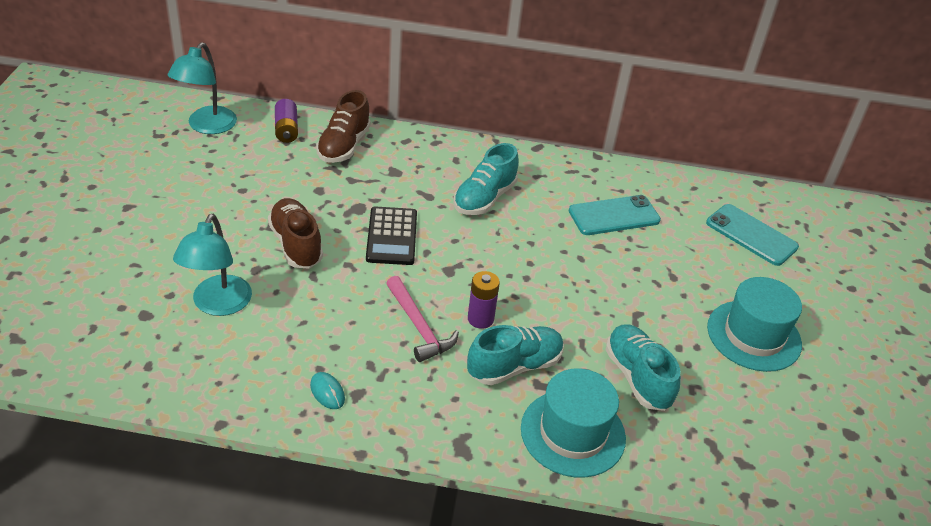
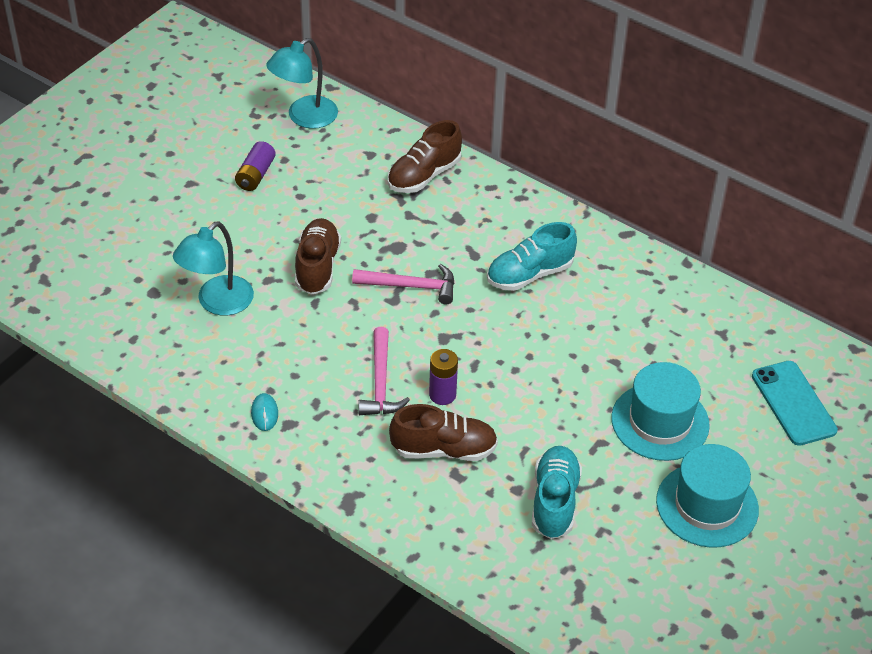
camera: 30 degrees right, 5 degrees up
(286, 129) = (378, 141): purple battery -> purple battery (255, 175)
(392, 236) = (411, 286): black calculator -> pink hammer
(514, 366) = (444, 449): turquoise shoe -> brown shoe
(573, 433) = (455, 527): turquoise hat -> turquoise hat (660, 422)
(614, 216) = (654, 334): turquoise phone -> none

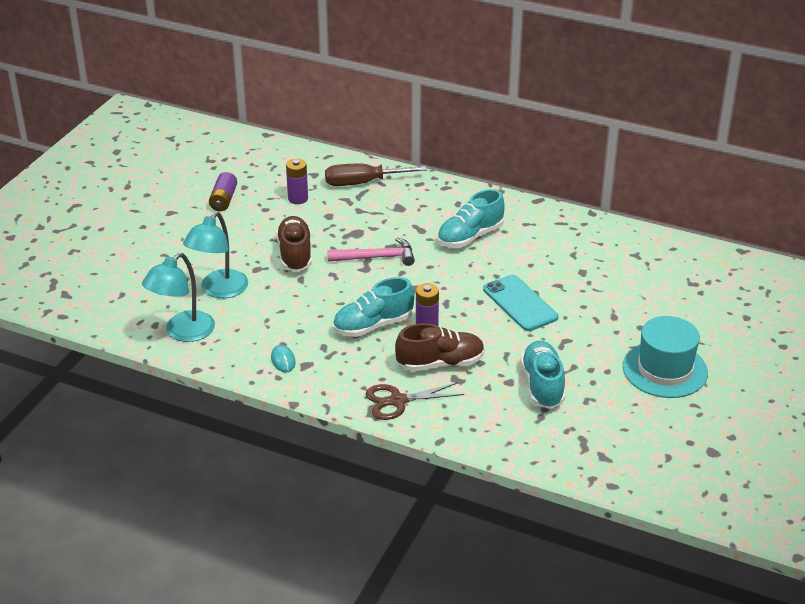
camera: 10 degrees left, 10 degrees down
(304, 117) = (252, 157): turquoise lamp -> turquoise lamp (183, 332)
(342, 186) = (298, 198): none -> purple battery
(380, 382) = (373, 325): pink hammer -> turquoise shoe
(380, 493) = (397, 401): none -> brown scissors
(424, 175) = (362, 183): brown shoe -> brown screwdriver
(660, 422) = (608, 320): turquoise hat -> none
(793, 403) = (707, 293): turquoise phone -> turquoise phone (520, 303)

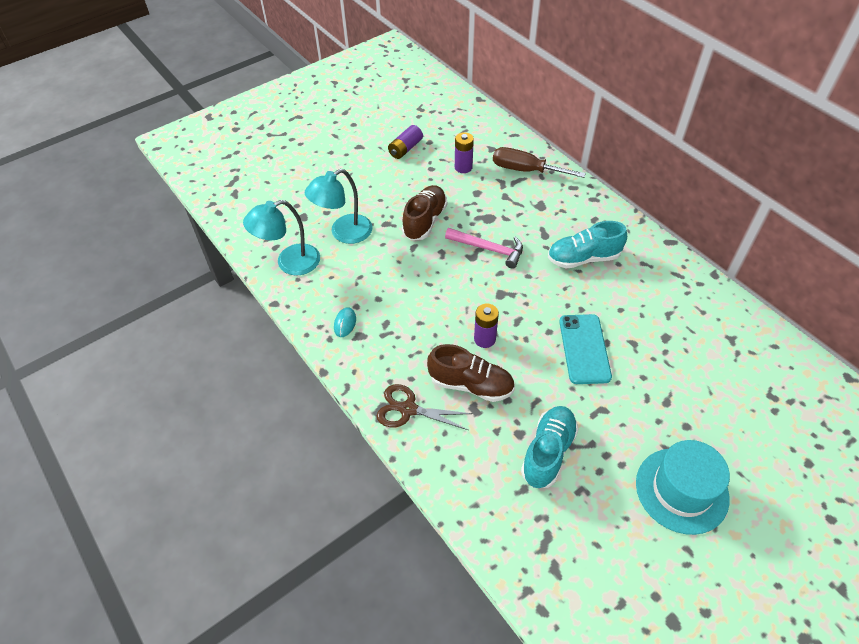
camera: 30 degrees right, 15 degrees up
(373, 325) = (440, 318): turquoise shoe -> none

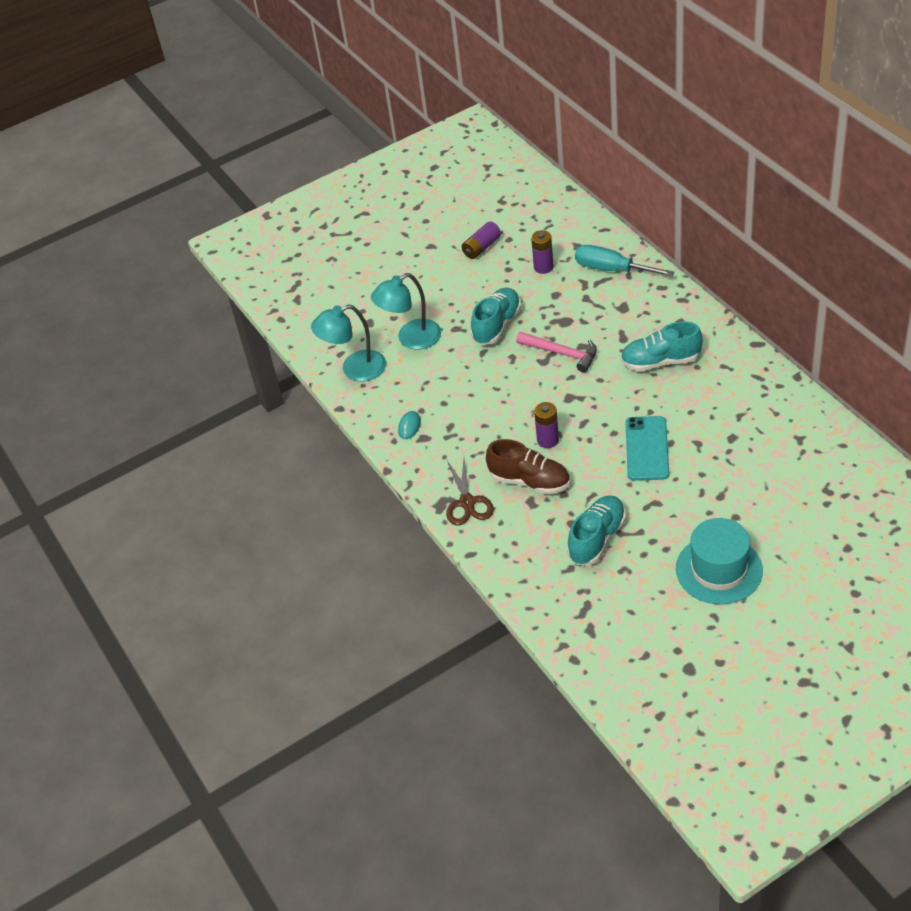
camera: 10 degrees right, 5 degrees down
(408, 409) = (467, 502): brown scissors -> brown scissors turned 120 degrees counterclockwise
(425, 221) = (497, 325): brown shoe -> turquoise shoe
(525, 170) = (612, 269): brown screwdriver -> turquoise screwdriver

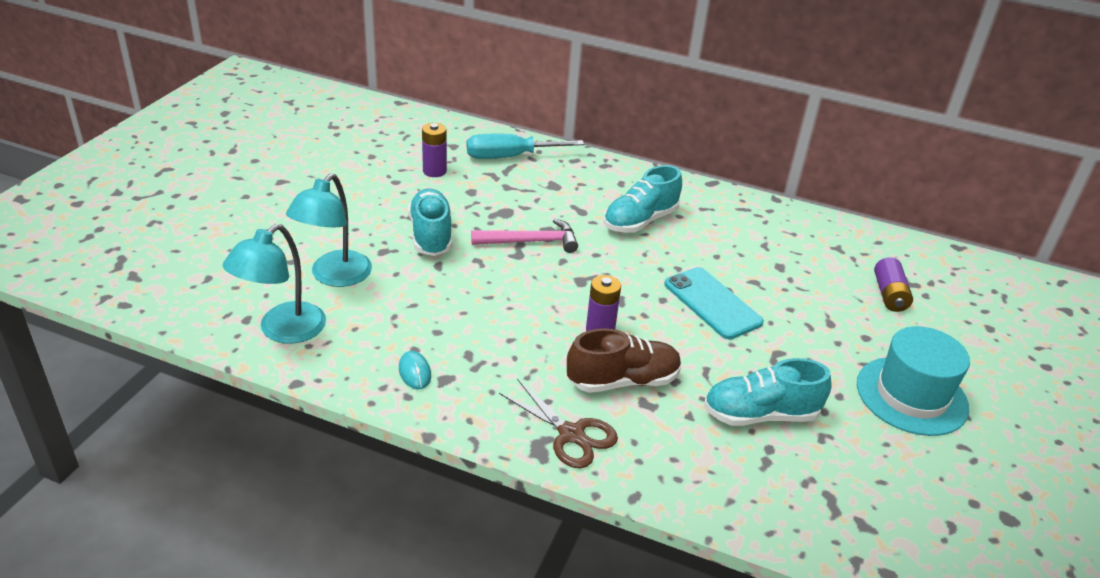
camera: 45 degrees left, 10 degrees down
(481, 247) = (346, 169): purple battery -> purple battery (889, 295)
(597, 539) = (760, 415): turquoise shoe -> turquoise shoe turned 90 degrees counterclockwise

